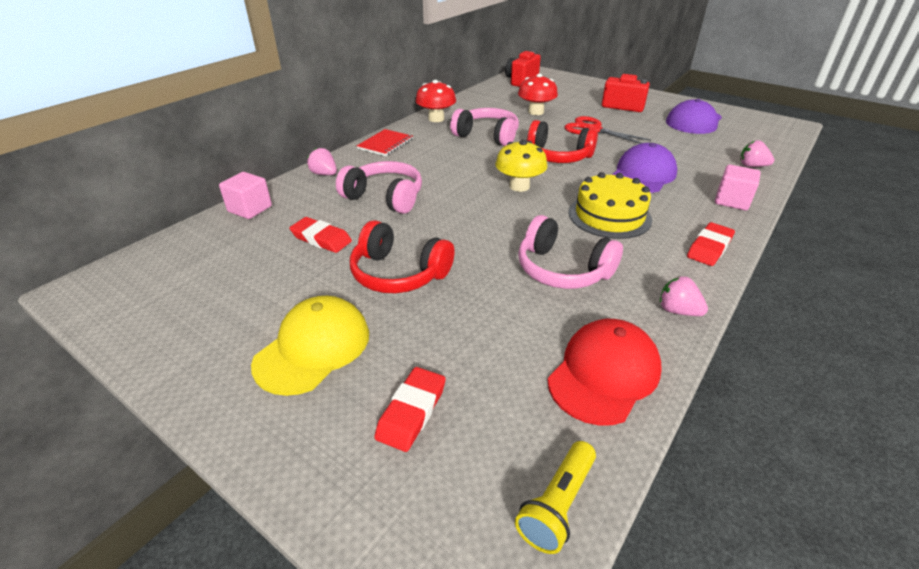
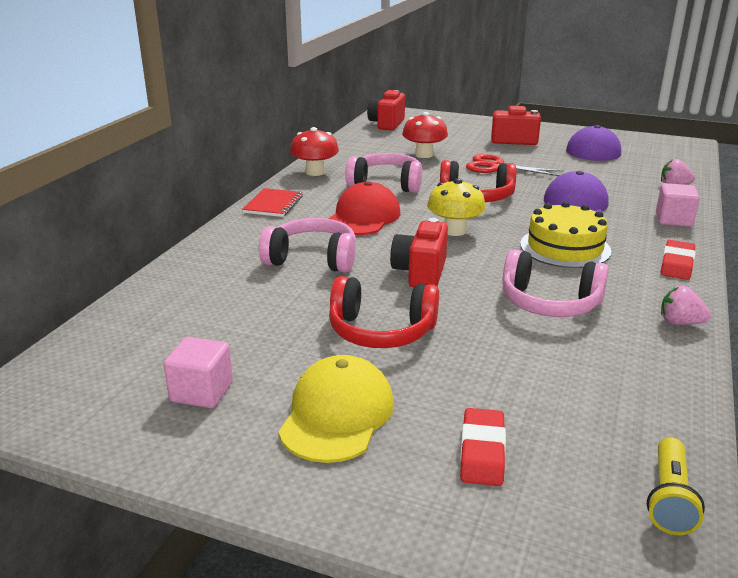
camera: 15 degrees left, 10 degrees down
(250, 209) = (156, 291): pink cube -> pink cube (201, 392)
(321, 239) = (268, 310): red eraser -> none
(324, 174) = (222, 244): pink strawberry -> none
(465, 223) = (420, 273): none -> red camera
(604, 374) = (645, 386): red cap -> red cap (363, 217)

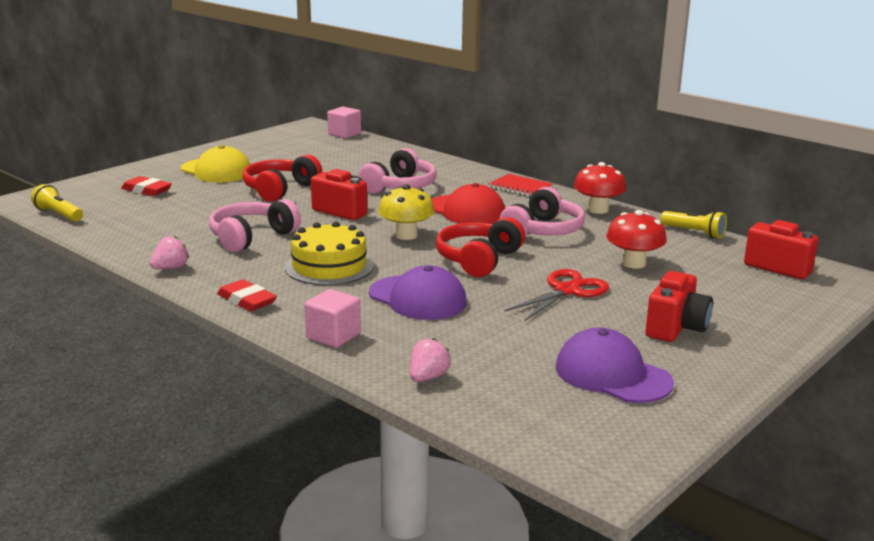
camera: 110 degrees right, 5 degrees down
(201, 392) = (272, 152): pink cube -> pink cube (344, 134)
(342, 143) = (694, 233): none -> yellow flashlight

